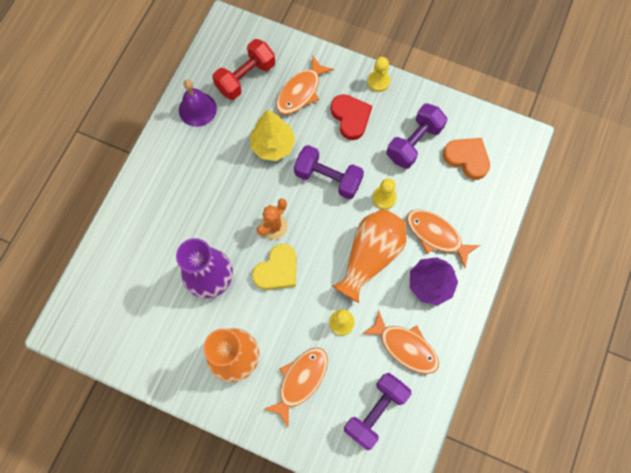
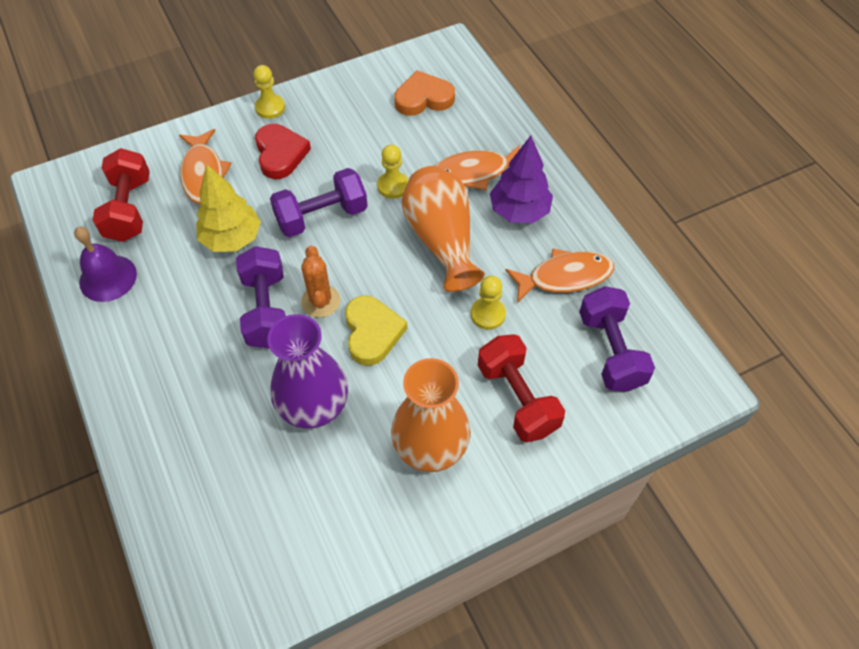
camera: 50 degrees left, 15 degrees down
(300, 380) = (517, 398): orange fish -> red dumbbell
(350, 117) = (280, 154): red heart -> red heart turned 60 degrees clockwise
(414, 142) = (363, 124): purple dumbbell -> purple dumbbell (266, 310)

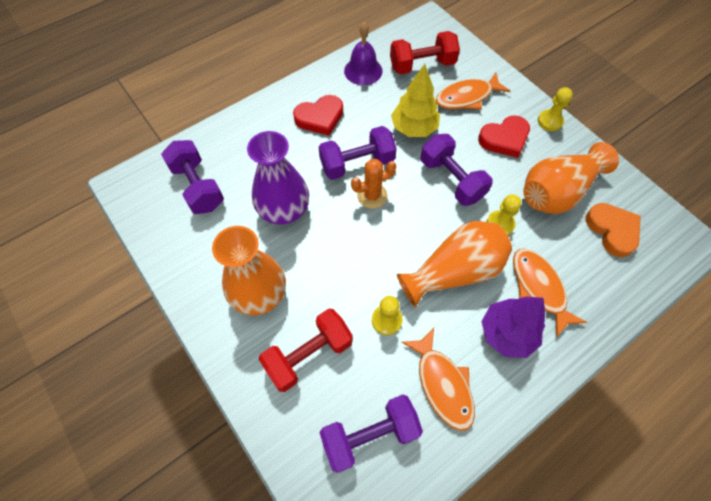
camera: 80 degrees right, 5 degrees up
(172, 343) = (320, 117): none -> red heart
(241, 517) = (198, 187): none -> purple dumbbell
(366, 127) = (557, 191): none -> orange vase
(372, 332) = (351, 236): yellow heart -> none

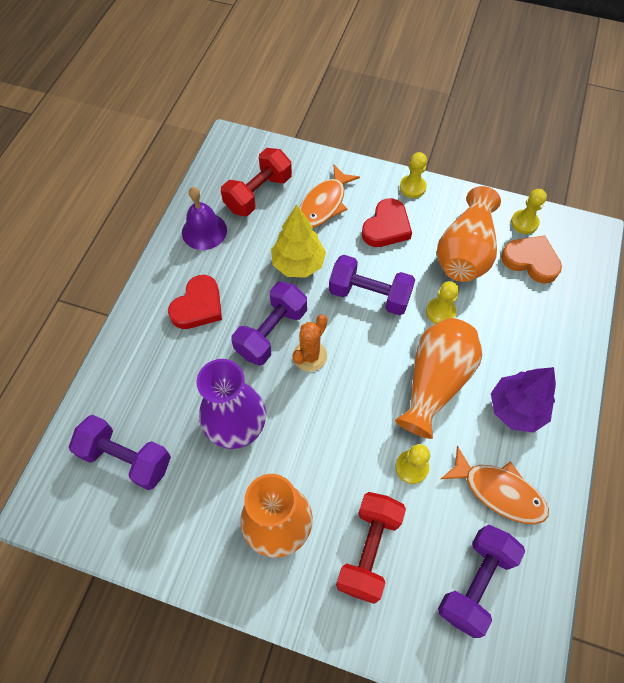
camera: 35 degrees left, 0 degrees up
(539, 287) = (512, 350): orange fish -> none
(630, 198) = (524, 223): none -> yellow pawn

